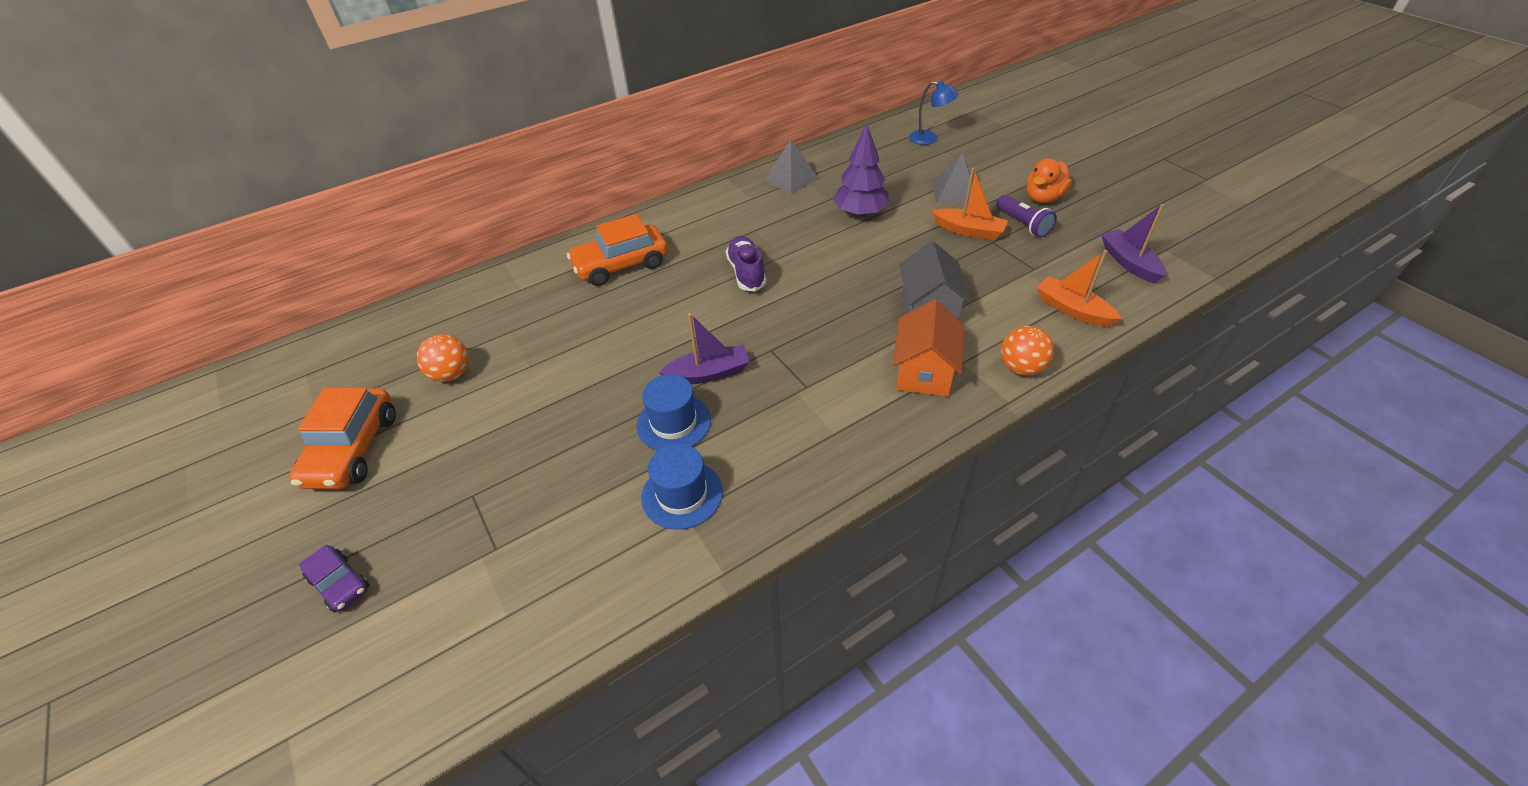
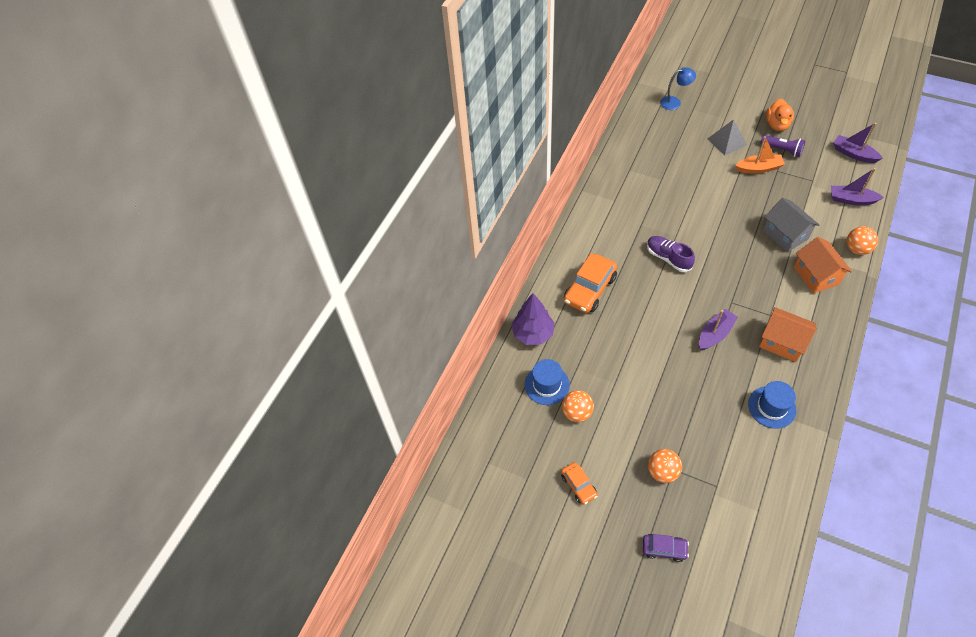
camera: 30 degrees left, 10 degrees up
(353, 449) = (578, 485): orange car -> orange car, size x0.55
(456, 490) = (662, 472): none -> orange ball
(674, 423) = (727, 372): blue hat -> blue hat (547, 385)
(786, 425) = (782, 342): none -> orange house
(791, 179) = (623, 173): grey pyramid -> none
(860, 213) = (689, 183): purple tree -> purple tree (533, 333)
(1072, 310) = (851, 200): orange boat -> purple boat

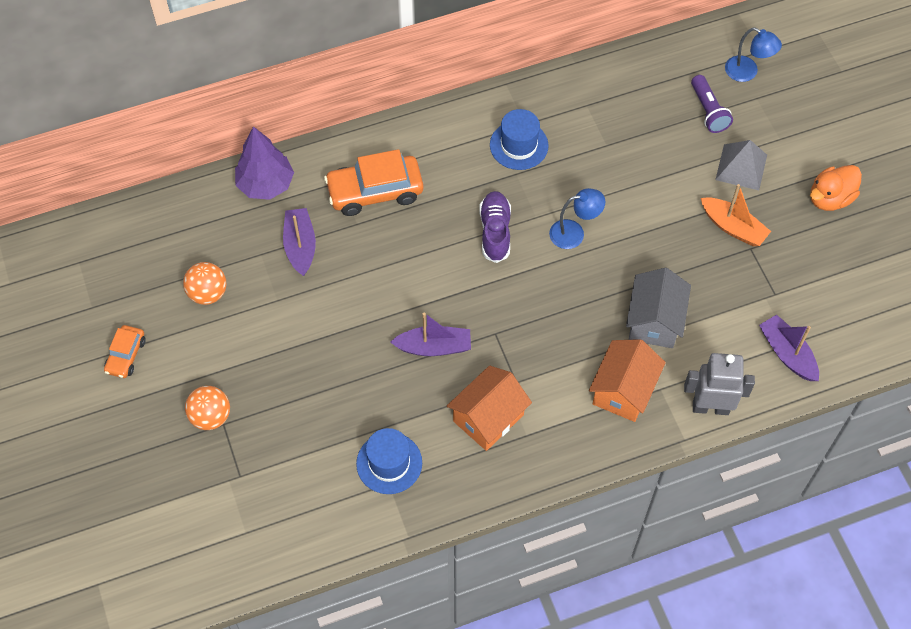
camera: 40 degrees right, 5 degrees up
(547, 385) = (215, 243): blue hat -> blue hat (519, 145)
(664, 549) = (124, 478): purple car -> none
(701, 228) = (574, 233): none -> blue lamp
(782, 150) = (791, 231): purple flashlight -> purple flashlight (708, 111)
(782, 342) = (488, 418): orange house -> orange house turned 60 degrees clockwise
(853, 154) = (871, 309): purple boat -> purple boat (300, 246)
(857, 249) = (710, 407): orange ball -> grey robot

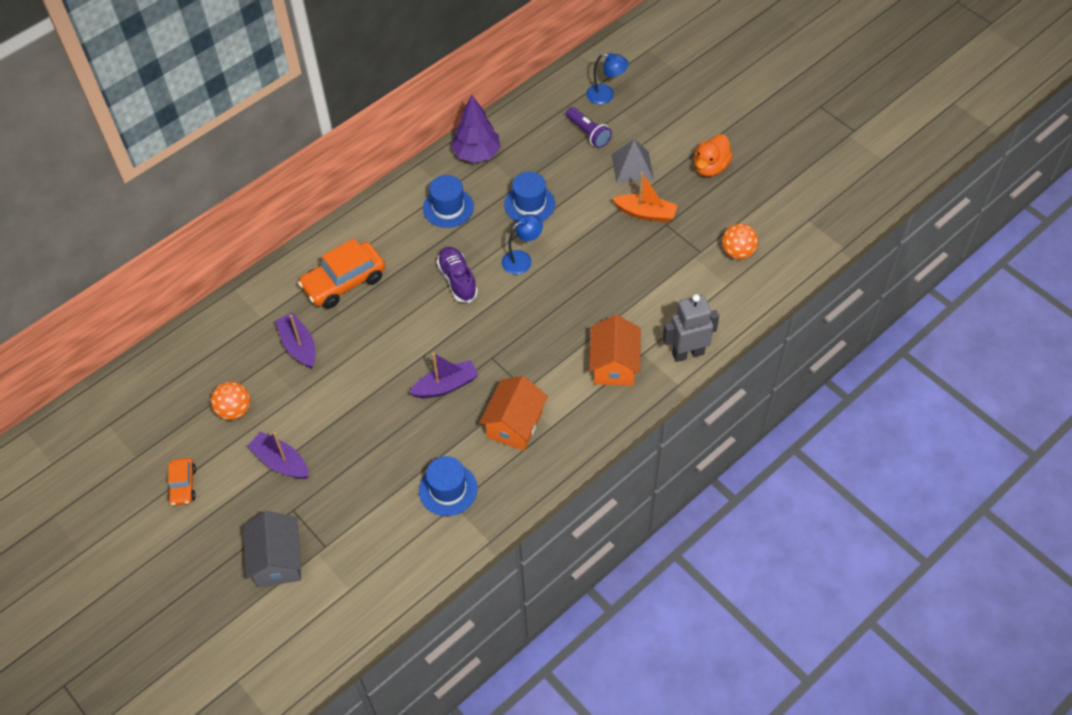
camera: 20 degrees left, 5 degrees down
(210, 416) = (279, 508): orange ball -> orange ball (738, 252)
(266, 184) = (248, 307): purple tree -> purple tree (476, 153)
(608, 172) = (529, 204): none -> blue hat
(654, 321) = (615, 304): grey house -> grey house (278, 560)
(787, 353) = (729, 292): purple boat -> purple boat (281, 462)

